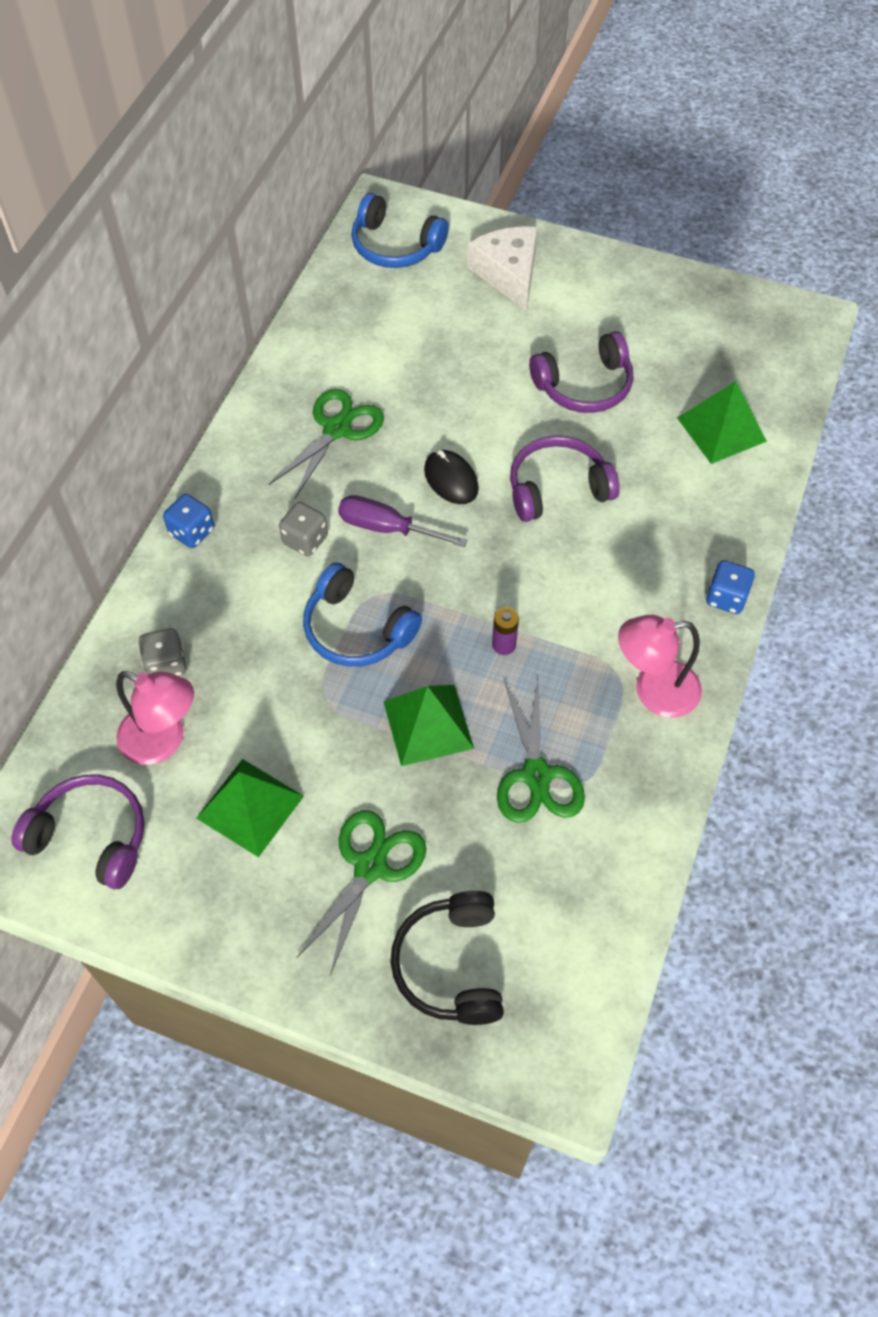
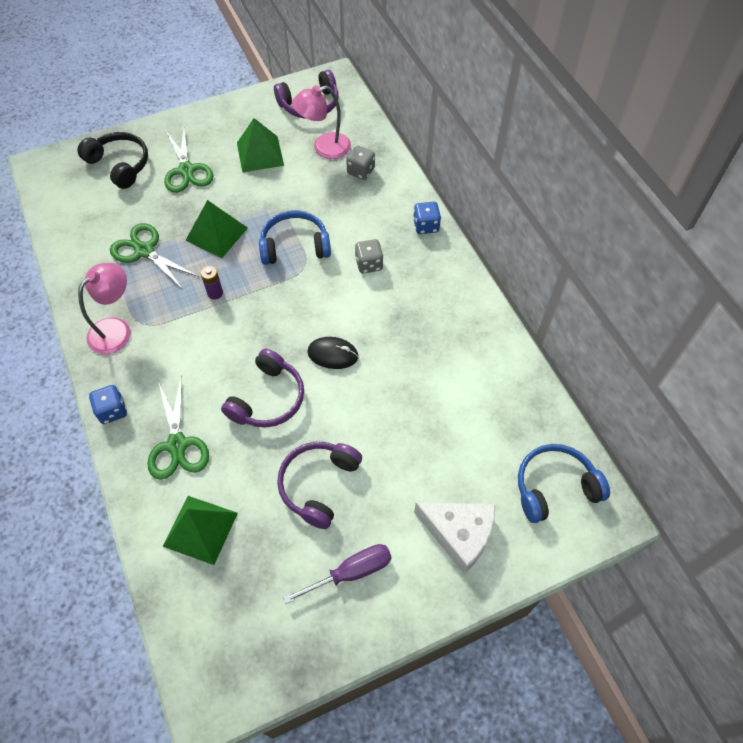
camera: 135 degrees right, 0 degrees up
(336, 429) = (427, 331): green scissors -> green scissors (177, 445)
(387, 528) = (336, 302): purple screwdriver -> purple screwdriver (351, 572)

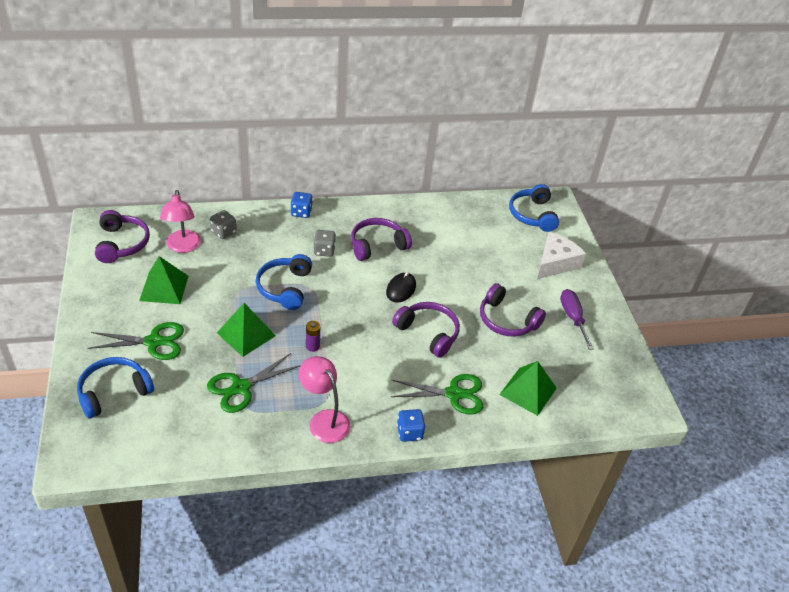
camera: 80 degrees left, 15 degrees down
(120, 165) = (114, 392): black headphones -> blue headphones
(401, 313) = (377, 245): none -> purple headphones

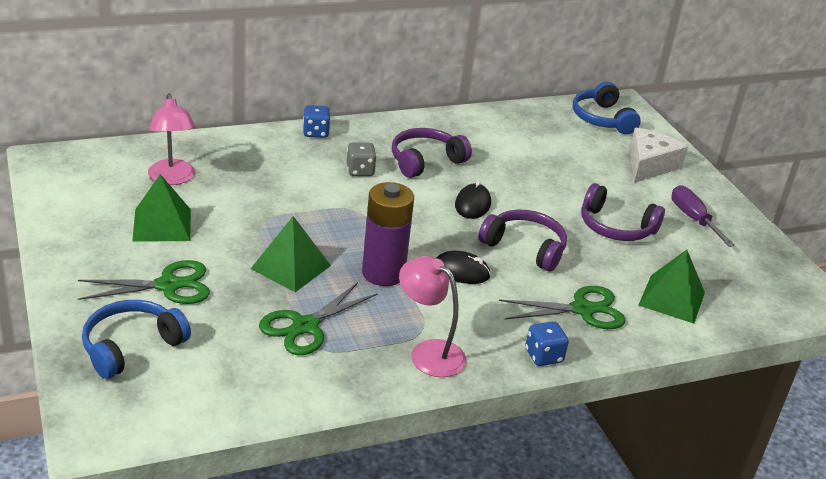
camera: 10 degrees left, 10 degrees down
(122, 244) = (87, 180): purple headphones -> none
(223, 232) = (221, 159): grey dice -> none
(285, 288) = (324, 213): blue headphones -> none
(312, 346) = (383, 273): purple battery -> purple battery, size x2.29
(372, 350) = (461, 271): none -> black mouse

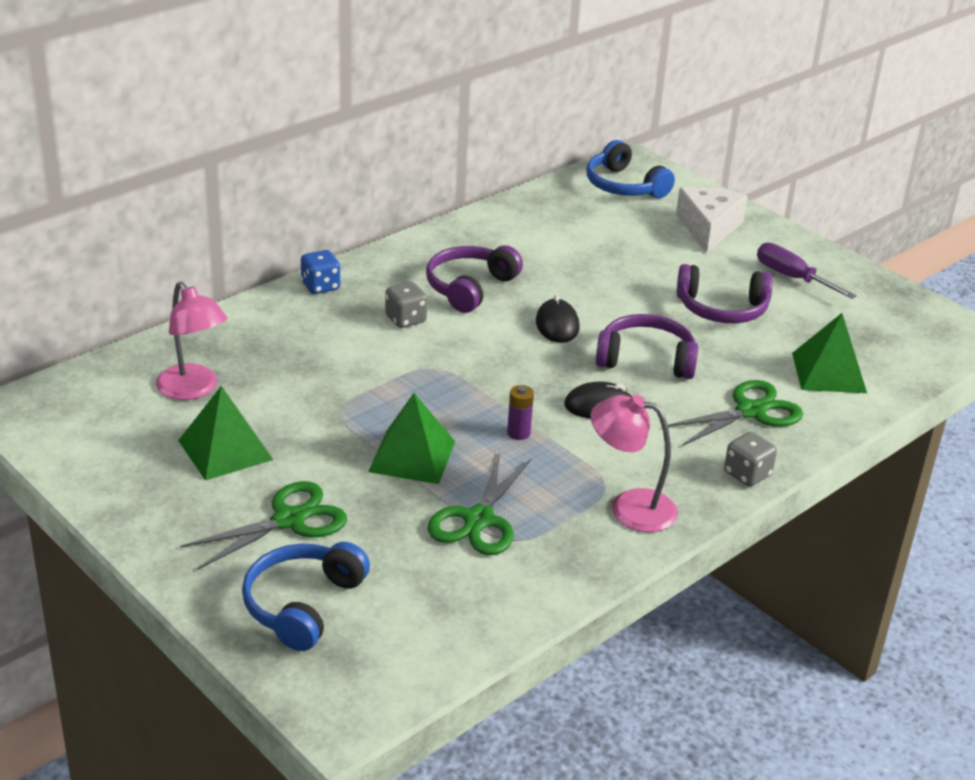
camera: 20 degrees left, 0 degrees up
(383, 273) = (518, 433): purple battery -> purple battery, size x0.44
(543, 356) = (747, 474): blue dice -> grey dice

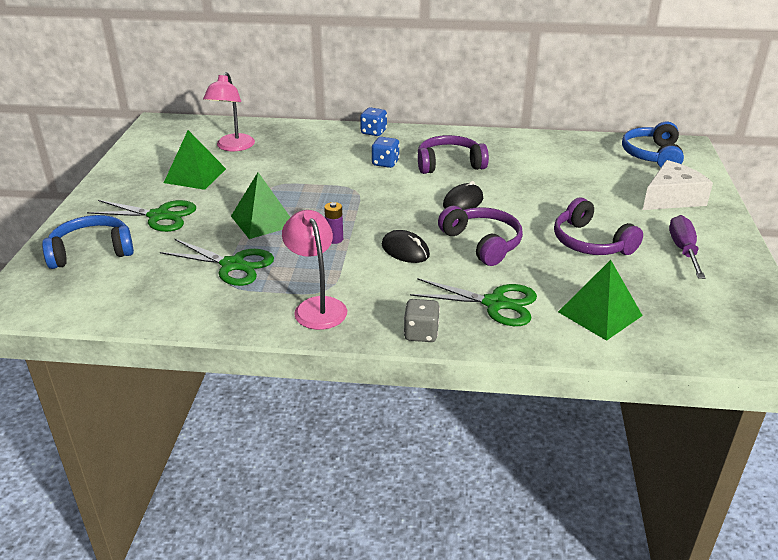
camera: 50 degrees right, 0 degrees up
(405, 319) = (385, 163): grey dice -> blue dice
(479, 520) = (233, 265): green scissors -> green scissors turned 135 degrees counterclockwise

